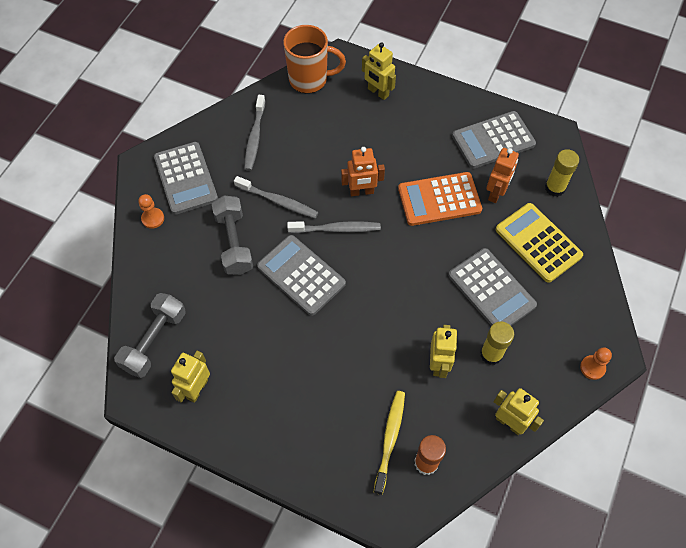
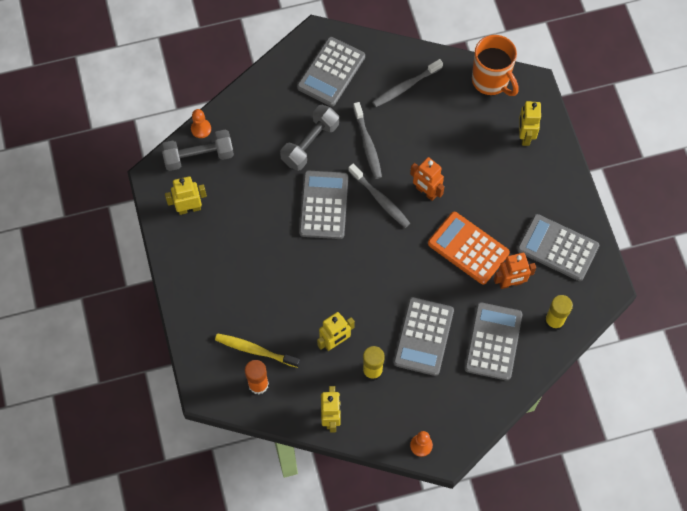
camera: 50 degrees right, 5 degrees up
(153, 218) = (282, 79): orange pawn -> orange pawn (201, 129)
(390, 439) = (255, 350): yellow toothbrush -> yellow toothbrush turned 135 degrees counterclockwise
(538, 243) = (493, 341): yellow calculator -> grey calculator

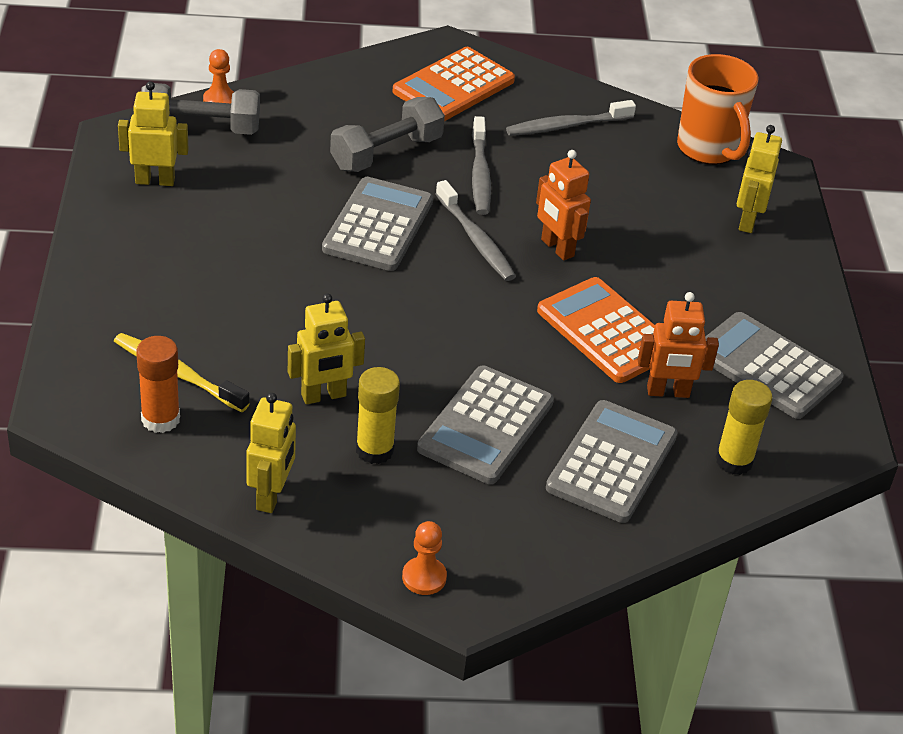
camera: 10 degrees right, 25 degrees down
(331, 72) = (453, 86): grey calculator -> orange calculator

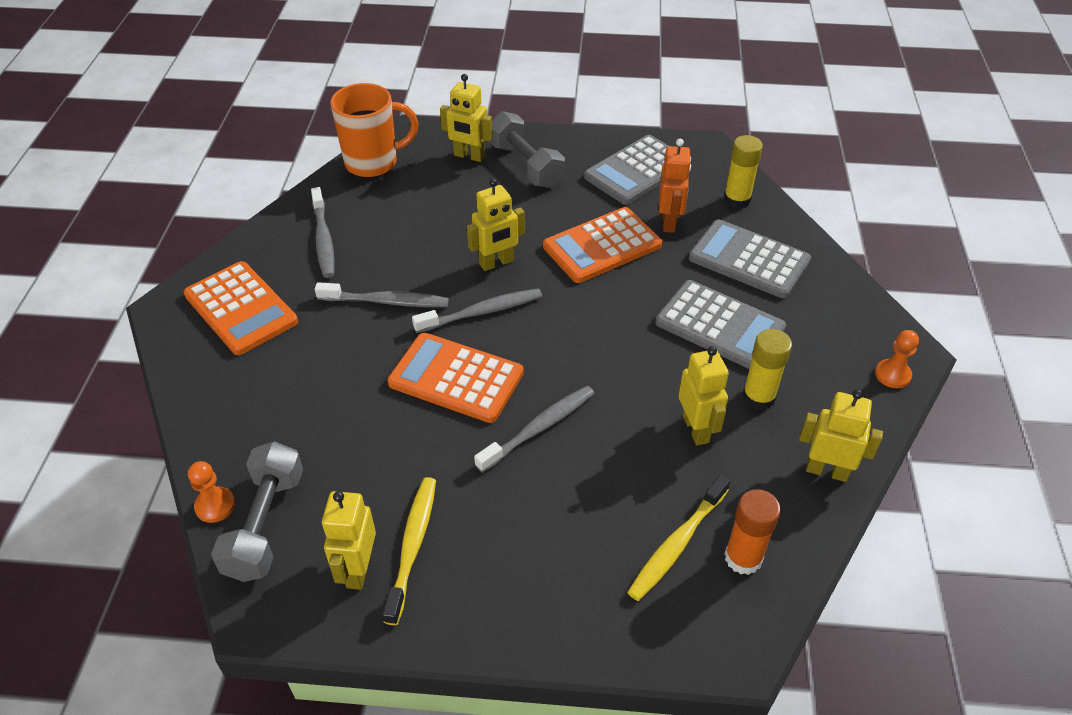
camera: 80 degrees left, 5 degrees up
(178, 209) = (412, 546): none -> yellow toothbrush
(317, 282) = (539, 428): none -> grey toothbrush
(378, 225) = (456, 378): grey calculator -> orange calculator
(386, 153) = (342, 365): grey dumbbell -> grey dumbbell (525, 165)
(557, 248) = (496, 263): orange robot -> yellow robot

